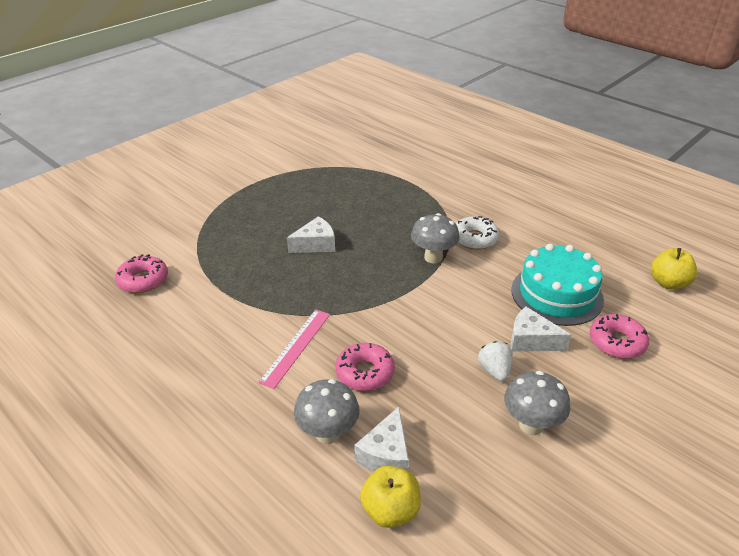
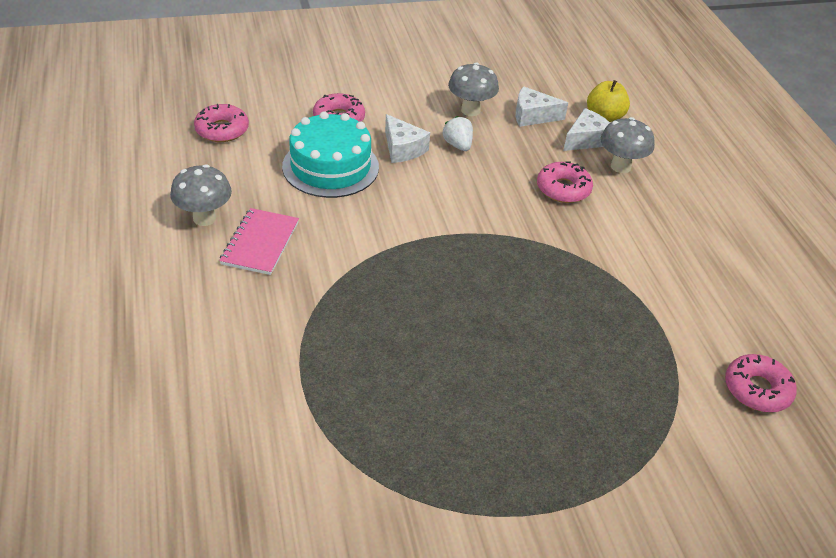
camera: 150 degrees left, 5 degrees up
(296, 347) = (611, 234): pink ruler -> none
(315, 244) = (517, 337): white cheese -> white cheese (533, 116)
(433, 257) = (399, 254): grey mushroom -> grey mushroom (204, 218)
(474, 239) = (329, 252): white donut -> none
(494, 371) = (458, 145): white strawberry -> white strawberry turned 135 degrees clockwise
(519, 225) = (260, 243): none -> pink notebook
(668, 283) = (222, 130): yellow apple -> pink donut

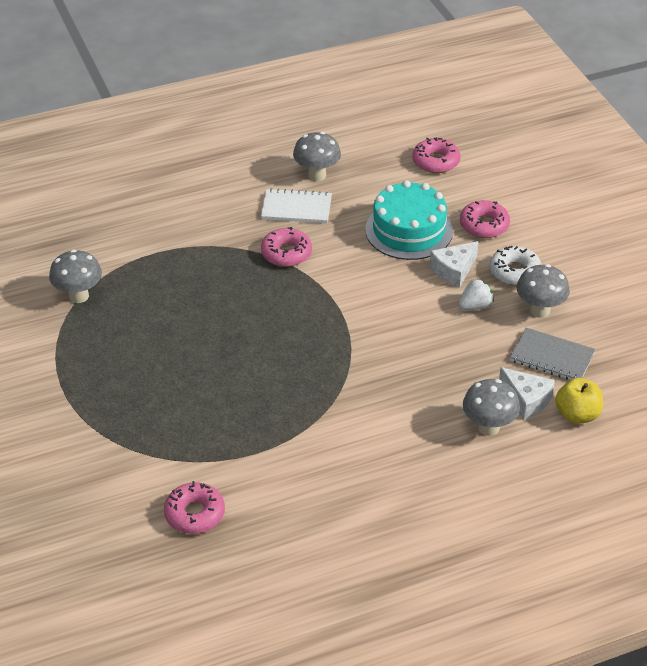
camera: 85 degrees right, 0 degrees up
(260, 243) = (296, 208): pink notebook -> white notebook
(371, 479) = (78, 296): none -> grey mushroom
(413, 114) = (514, 272): none -> white donut
(533, 116) = (552, 357): white cheese -> grey notebook
(563, 189) = (433, 384): pink donut -> pink donut (286, 253)

